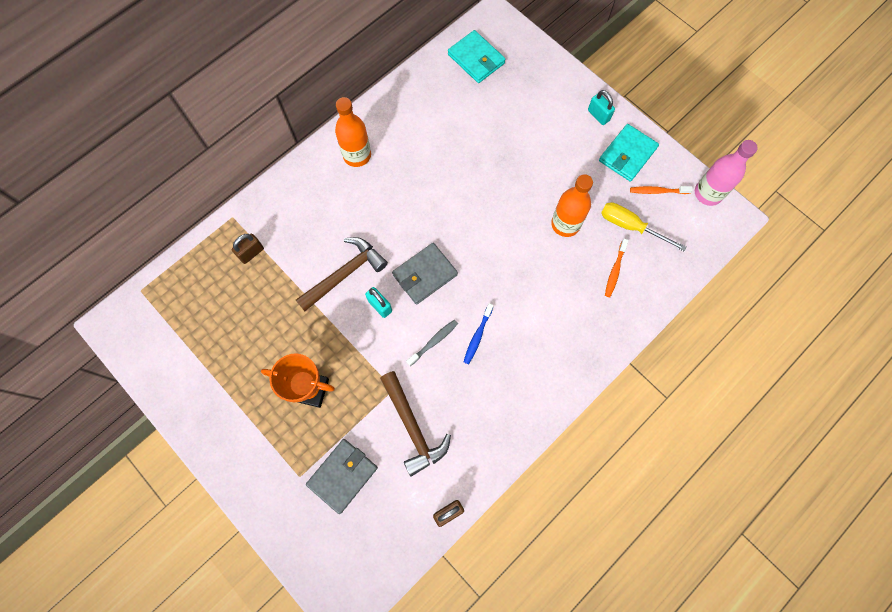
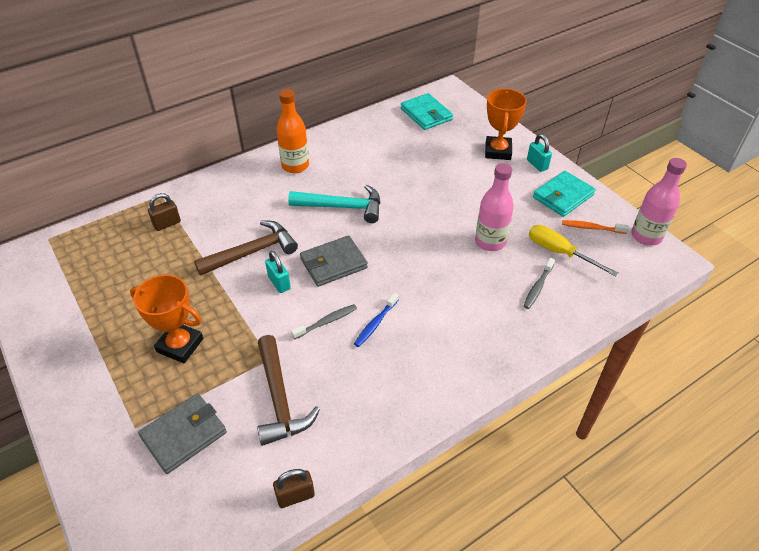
camera: 10 degrees right, 25 degrees down
(417, 203) = (342, 207): none -> turquoise hammer
(557, 103) = (498, 151): none -> orange trophy
(565, 224) = (490, 242): orange bottle -> pink bottle
(615, 271) = (537, 287): orange toothbrush -> grey toothbrush

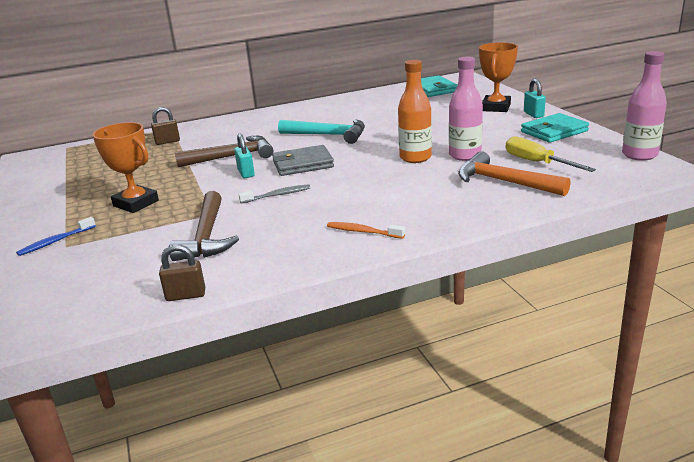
camera: 15 degrees right, 20 degrees down
(184, 435) = (105, 252): grey wallet -> none
(295, 166) = (297, 114): orange bottle -> orange bottle (415, 158)
(375, 324) = (324, 198): blue toothbrush -> blue toothbrush (55, 241)
(537, 287) = (504, 182): grey toothbrush -> orange hammer
(591, 228) = (578, 149): orange toothbrush -> orange toothbrush (363, 232)

